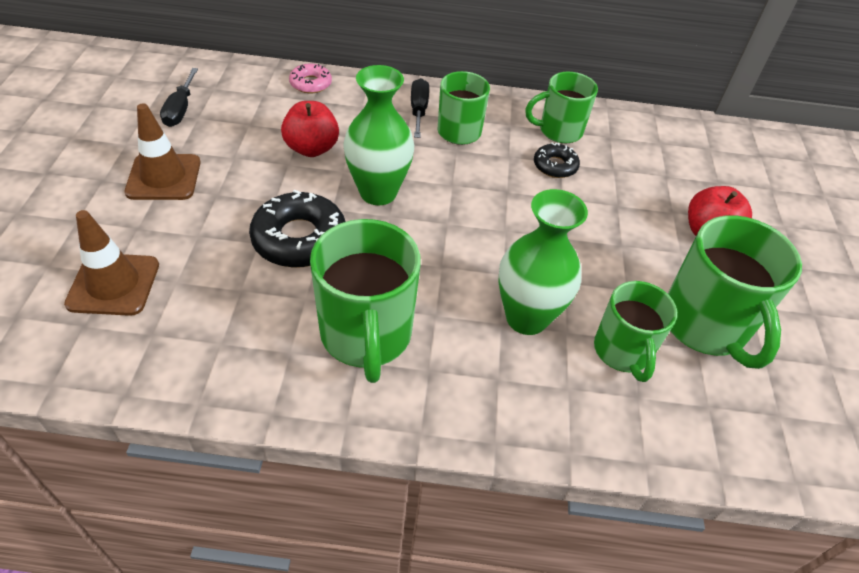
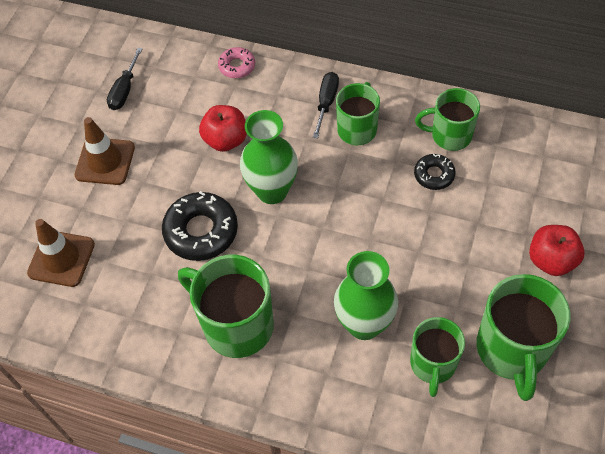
camera: 20 degrees right, 10 degrees up
(366, 336) = (236, 325): green mug -> green mug turned 120 degrees clockwise

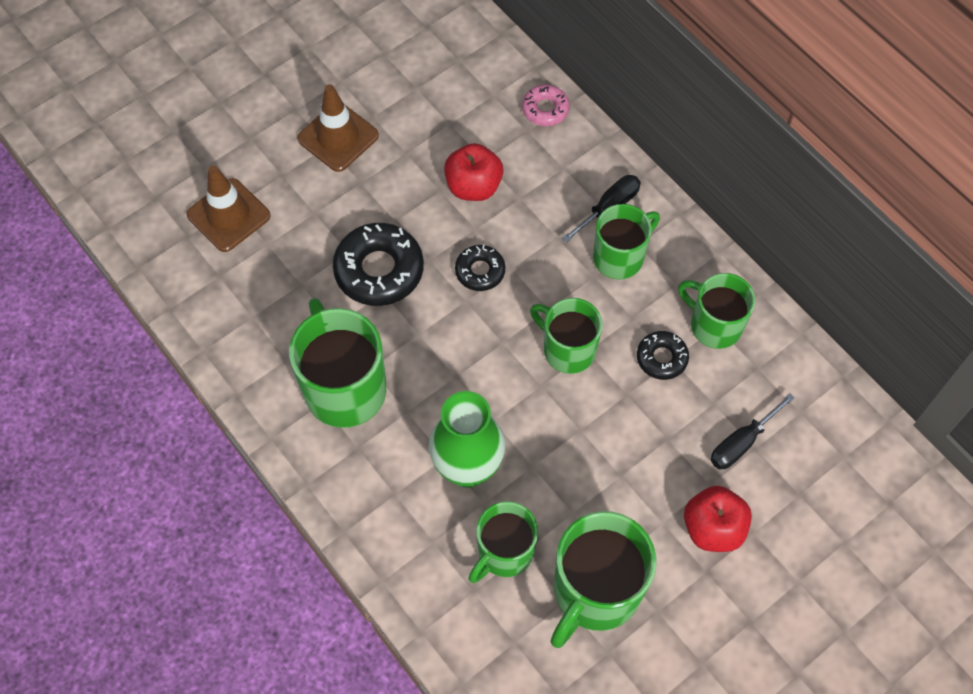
camera: 30 degrees right, 5 degrees up
(124, 90) = (410, 69): black screwdriver -> black screwdriver (741, 442)
(272, 191) = (480, 271): green vase -> black donut
(369, 206) = (567, 349): none -> green mug

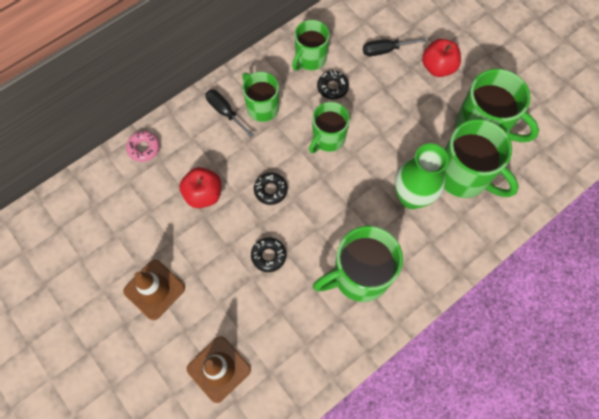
camera: 90 degrees left, 5 degrees up
(379, 270) = (268, 256): black donut -> black donut, size x0.56
(504, 552) = (464, 176): green mug -> green mug, size x1.55
(741, 442) = (385, 50): black screwdriver -> black screwdriver turned 120 degrees clockwise

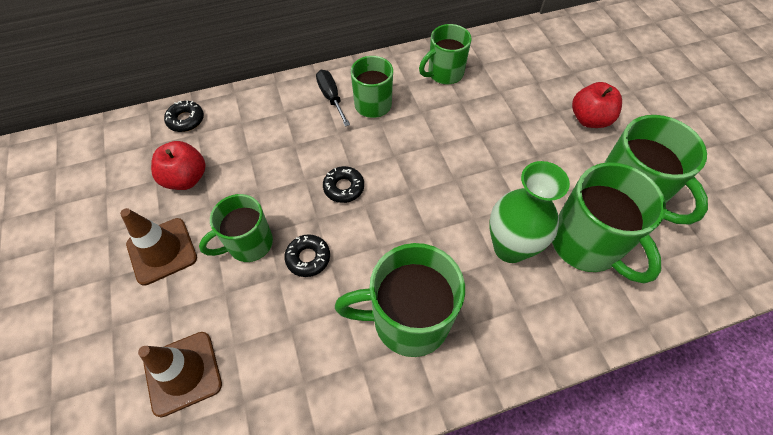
camera: 20 degrees right, 10 degrees down
(144, 148) = (231, 107): pink donut -> none
(204, 194) = (268, 169): red apple -> red apple (186, 178)
(328, 138) = (432, 154): green mug -> green mug (249, 244)
(332, 87) = (458, 106): black donut -> black donut (186, 120)
(385, 50) = (532, 87): black screwdriver -> none

